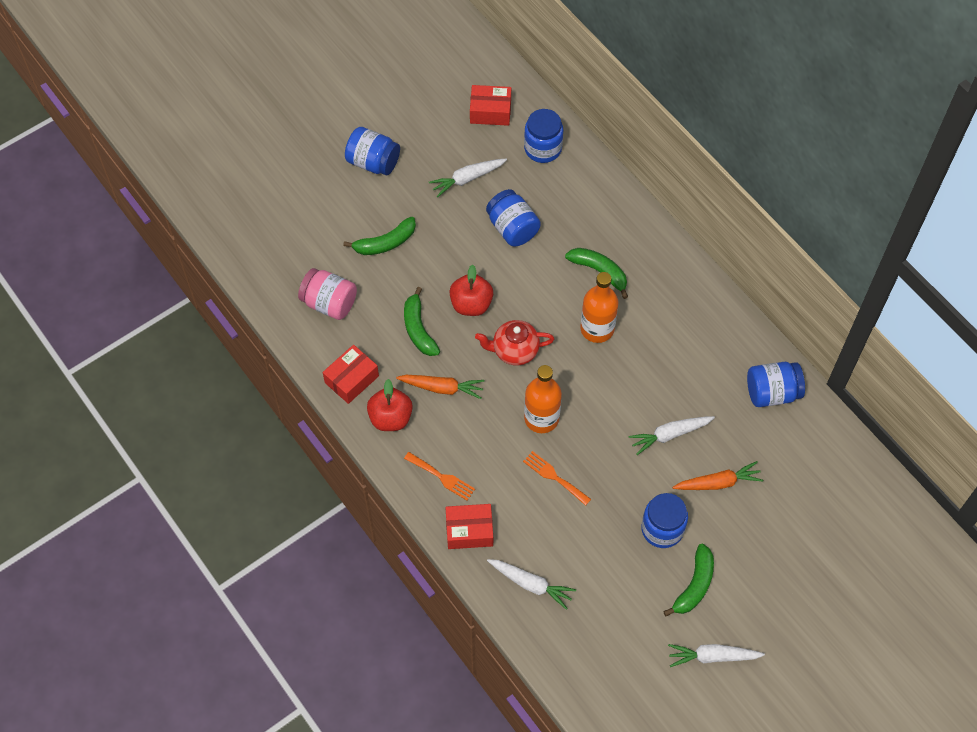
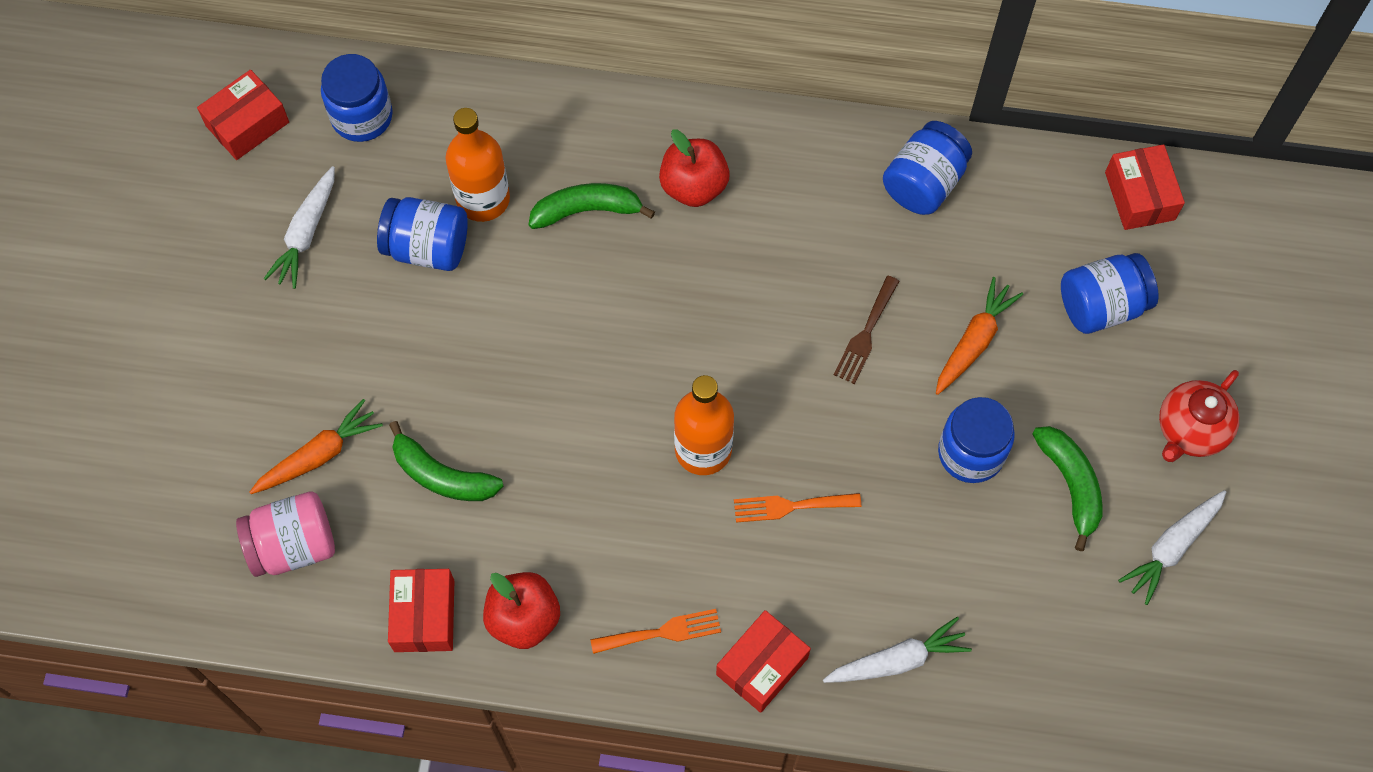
camera: 45 degrees left, 5 degrees up
(373, 162) = (161, 314): blue jar -> blue jar (1101, 305)
(385, 243) = (286, 404): green banana -> none
(442, 388) = (547, 522): orange carrot -> orange carrot (319, 455)
(471, 304) = (475, 386): red apple -> red apple (694, 186)
(514, 351) = (587, 397): red teapot -> red teapot (1190, 430)
(597, 329) = (655, 282): orange bottle -> orange bottle (483, 199)
(670, 435) = (866, 334): white carrot -> brown fork
(875, 490) = (1139, 196): none -> red box

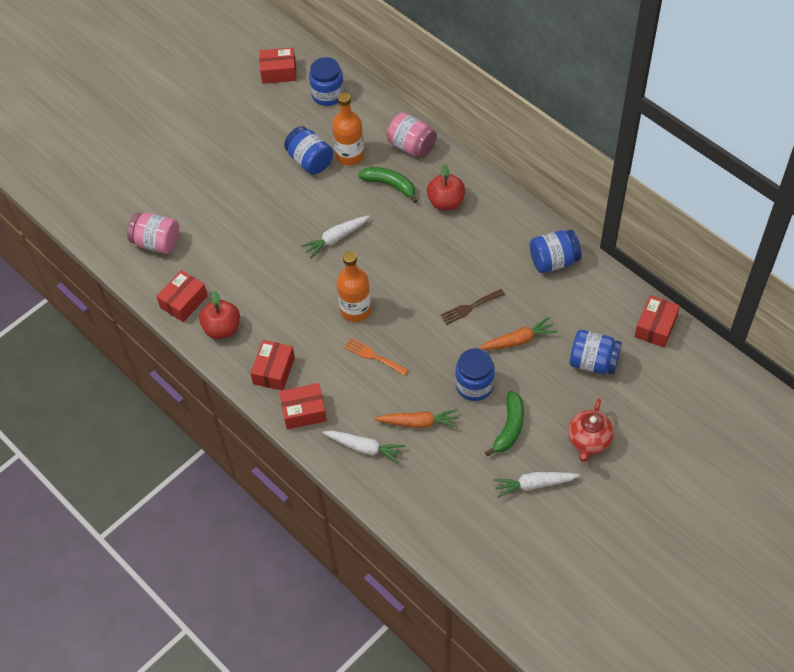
camera: 40 degrees right, 10 degrees down
(306, 233) = (265, 127): white carrot -> white carrot (335, 238)
(319, 455) = (196, 215): orange carrot -> orange carrot (418, 423)
(442, 475) = (238, 253): green banana -> none
(567, 125) = (411, 146): none -> pink jar
(662, 632) = (274, 370): orange fork -> red box
(1190, 430) = (588, 441): red teapot -> red teapot turned 60 degrees counterclockwise

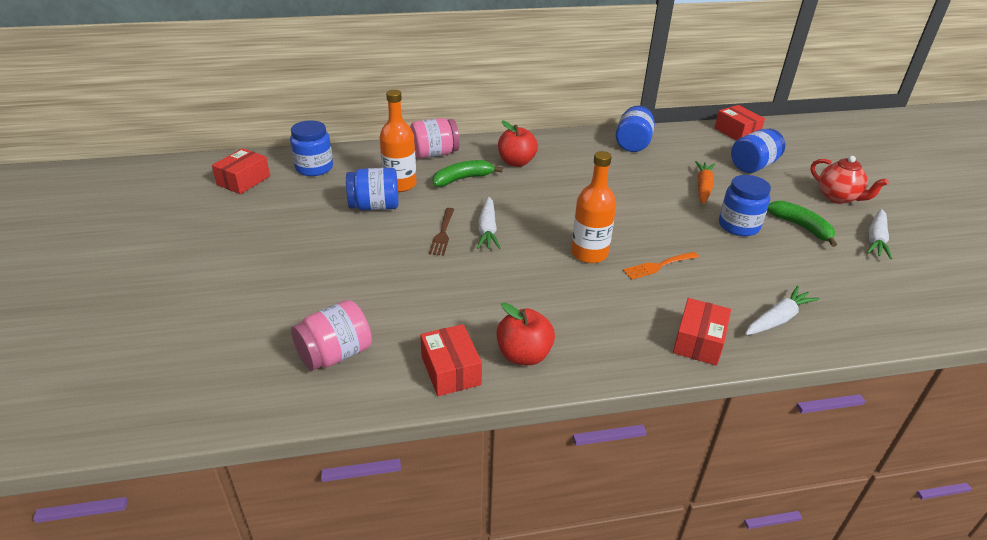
camera: 60 degrees left, 20 degrees down
(274, 370) = (622, 340): red box -> none
(418, 423) = (764, 272): orange carrot -> none
(470, 307) = (646, 195): brown fork -> brown fork (442, 234)

